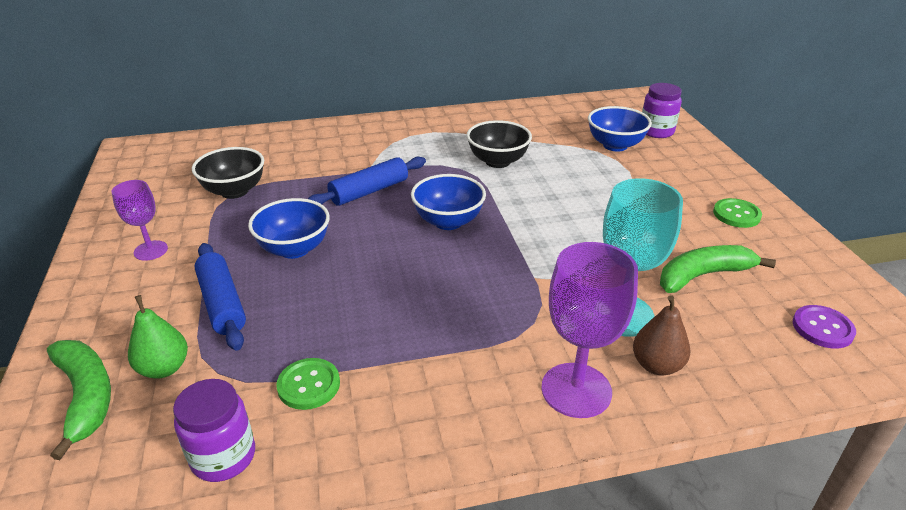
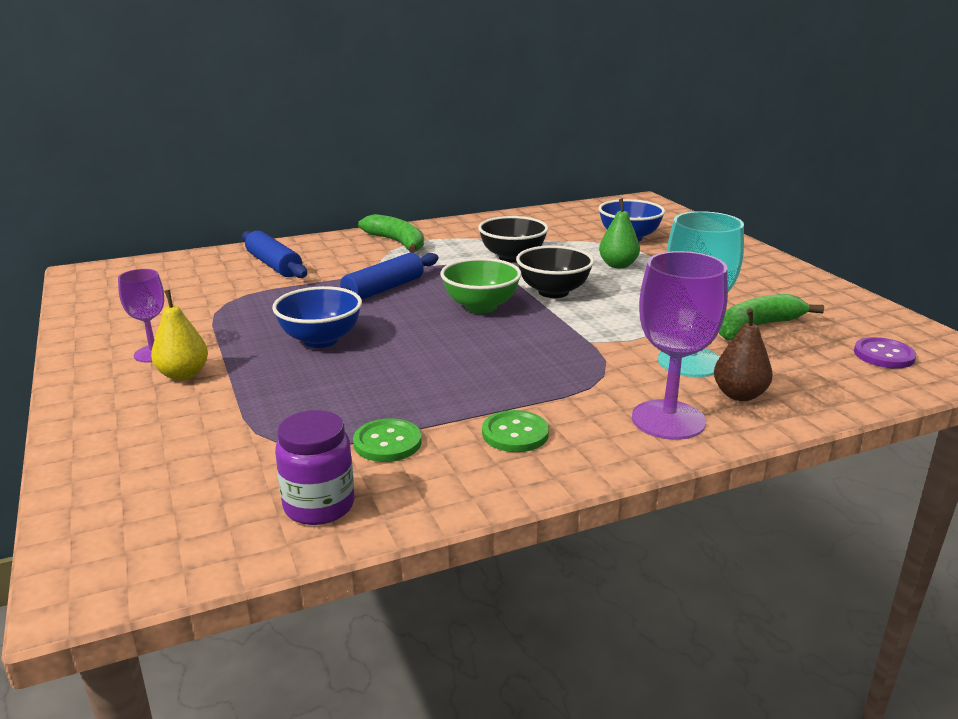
camera: 10 degrees left, 10 degrees down
(86, 396) = (135, 476): green banana -> green banana (397, 242)
(164, 368) = (217, 445): green pear -> green pear (618, 265)
(166, 279) = (183, 375): none -> yellow pear
(222, 303) = (259, 389): blue rolling pin -> blue rolling pin (274, 265)
(234, 191) = (229, 299): black bowl -> black bowl (553, 292)
(448, 221) = (480, 306): blue bowl -> green bowl
(656, 131) = (666, 225): purple jar -> none
(736, 214) = (770, 281): green button -> green button (515, 433)

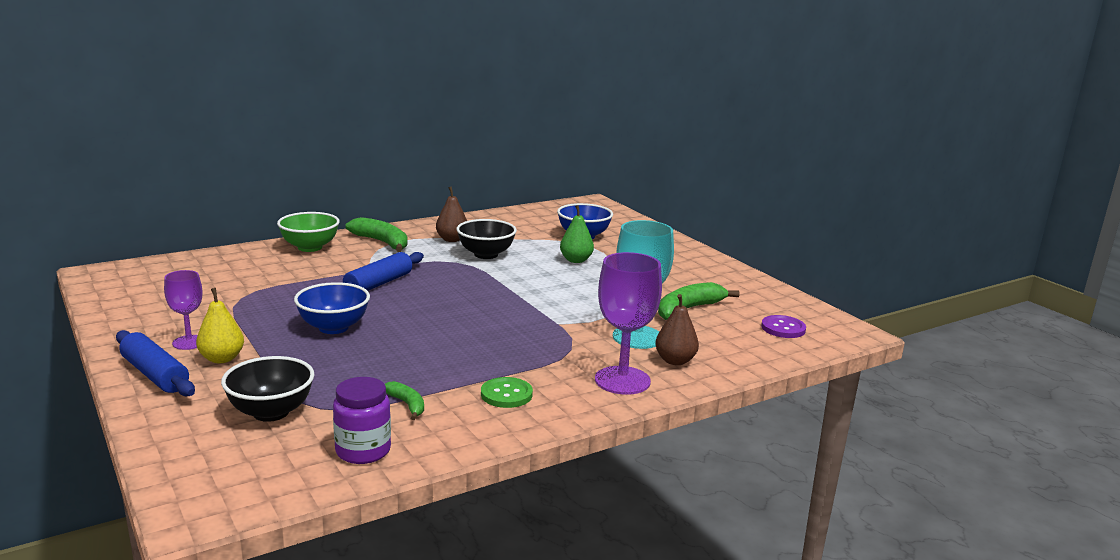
camera: 10 degrees left, 5 degrees down
(274, 265) = (275, 264): blue rolling pin -> blue rolling pin (155, 375)
(387, 442) = (407, 405): green button -> green banana
(476, 240) = (452, 239): none -> brown pear
(480, 306) = (465, 297): green bowl -> green bowl (310, 247)
(553, 292) = (524, 284): black bowl -> black bowl (271, 412)

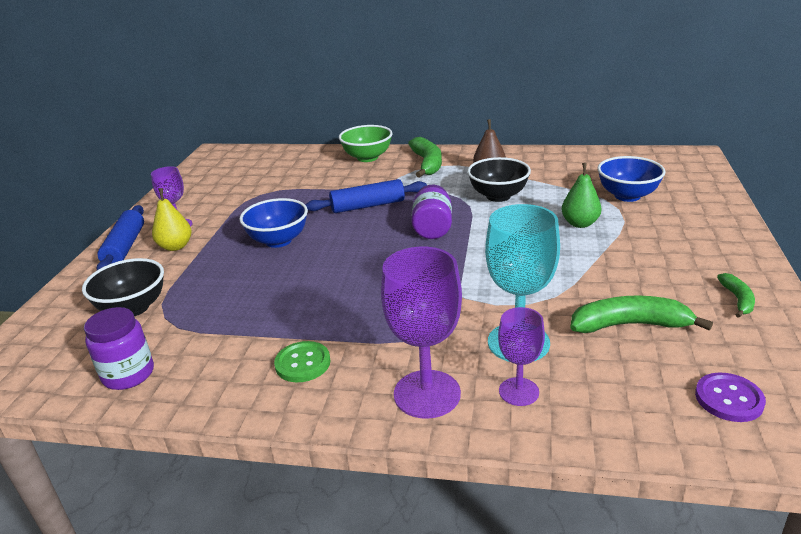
camera: 45 degrees right, 10 degrees up
(407, 405) = (219, 340): green banana -> green banana (737, 300)
(466, 287) = (432, 228): none -> purple jar
(675, 361) = (519, 391): brown pear -> purple goblet

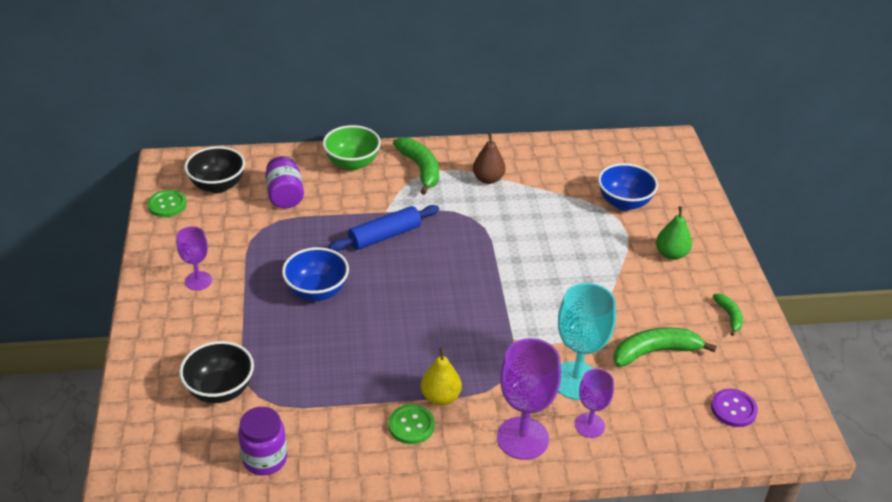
camera: 20 degrees left, 10 degrees up
(125, 247) = (158, 316): blue rolling pin -> none
(176, 246) = (213, 310): yellow pear -> yellow pear (440, 397)
(194, 176) = (167, 205): none -> green button
(432, 228) = (460, 260): purple jar -> purple jar (285, 195)
(498, 196) = (507, 212): black bowl -> black bowl (218, 185)
(580, 223) = (591, 242): green pear -> green pear (671, 254)

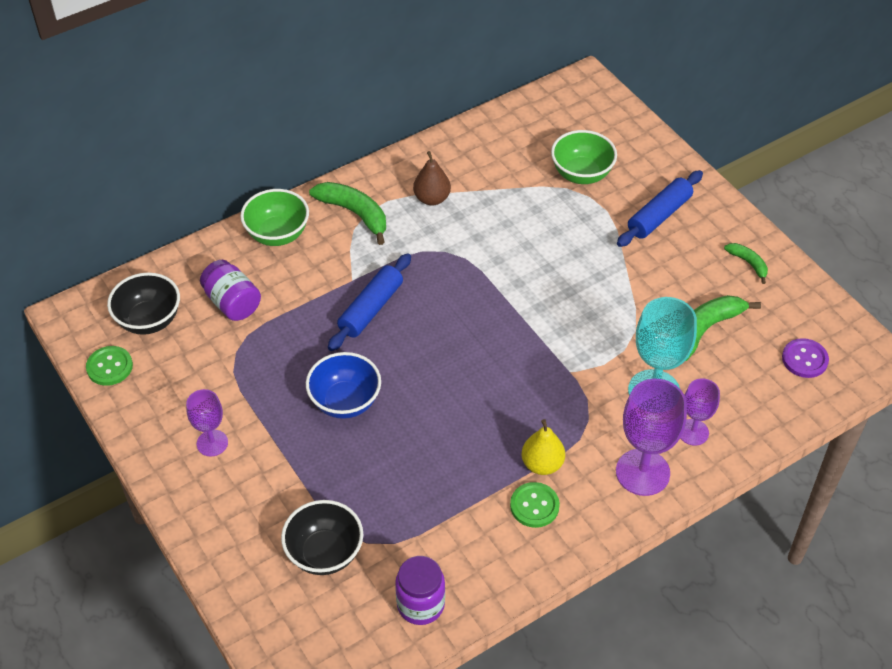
camera: 25 degrees left, 10 degrees up
(624, 203) = (581, 174): blue bowl -> green bowl
(671, 254) = (659, 216): green pear -> blue rolling pin

